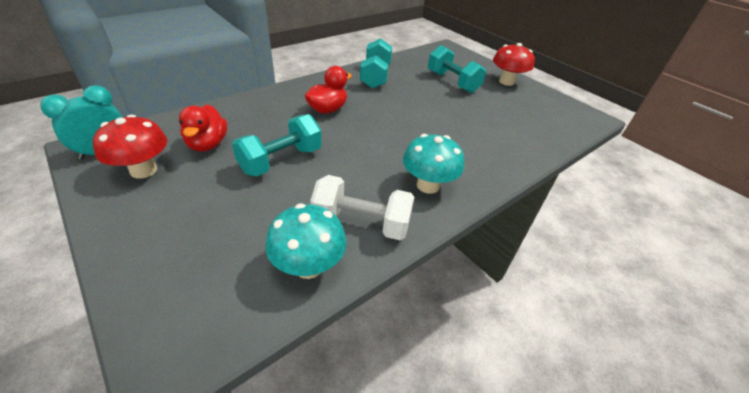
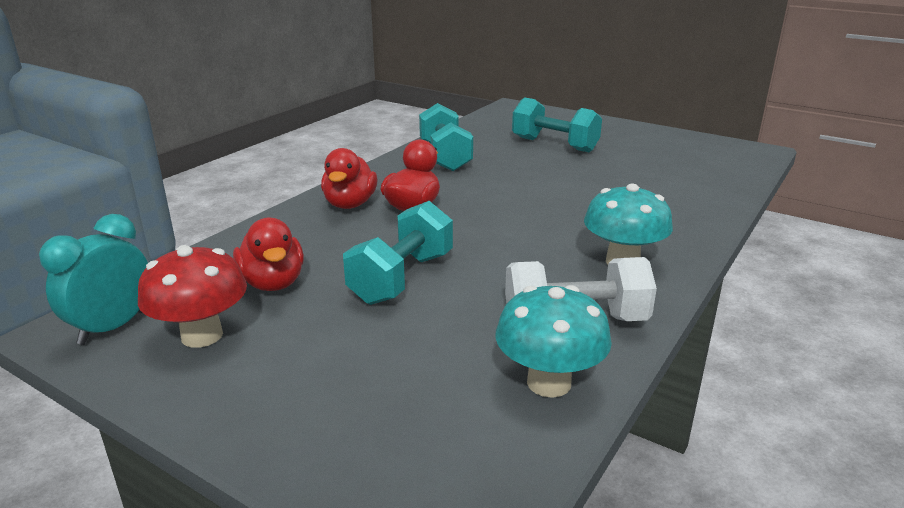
camera: 15 degrees left, 15 degrees down
(292, 98) = (350, 204): none -> red duck
(506, 82) = (622, 132): red mushroom -> none

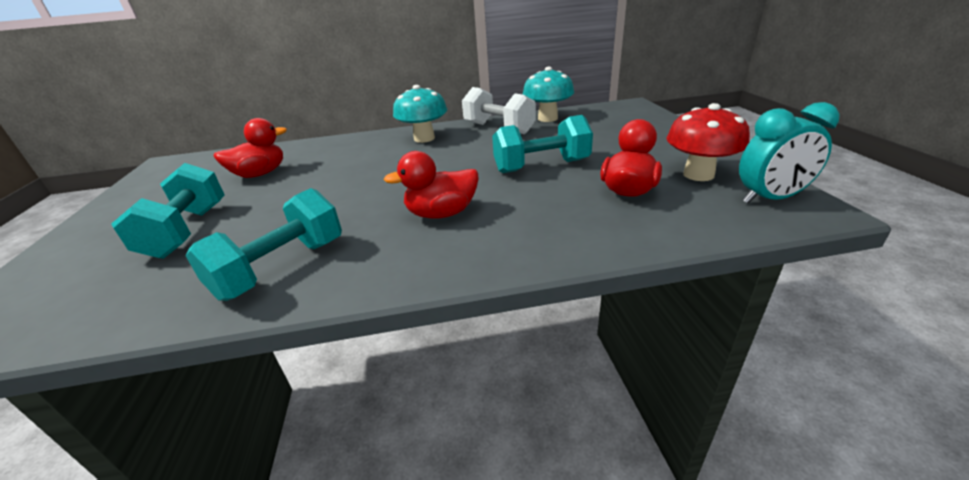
camera: 130 degrees left, 5 degrees up
(350, 204) = (482, 241): red duck -> red duck (260, 174)

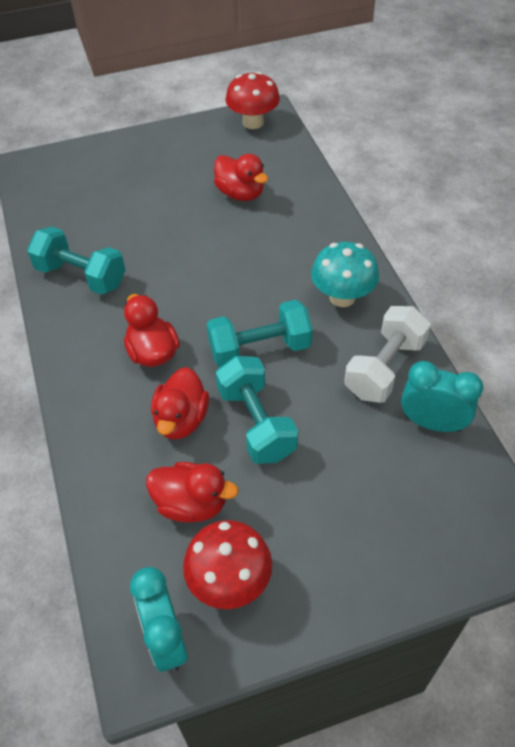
camera: 80 degrees right, 20 degrees up
(166, 169) = (253, 122): none -> red mushroom
(187, 231) = (136, 199): turquoise dumbbell -> turquoise dumbbell (260, 349)
(533, 197) = (181, 419): none -> red duck
(547, 118) = (432, 423): turquoise mushroom -> turquoise clock

